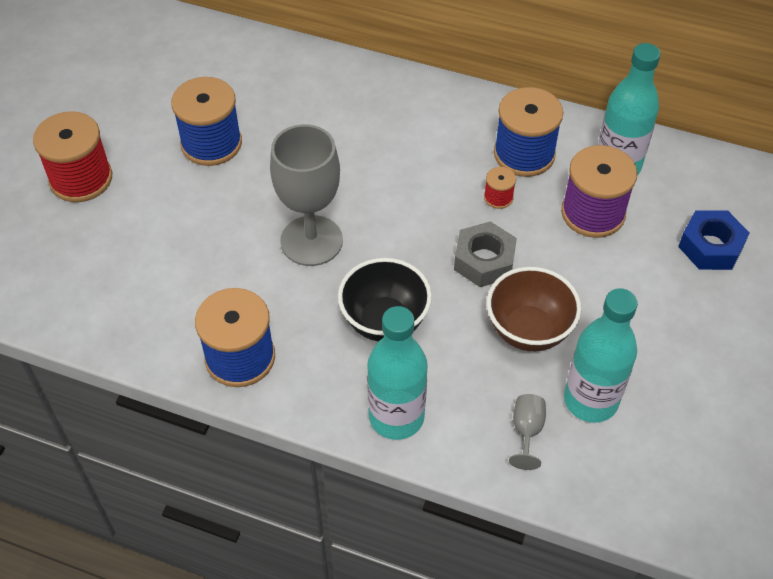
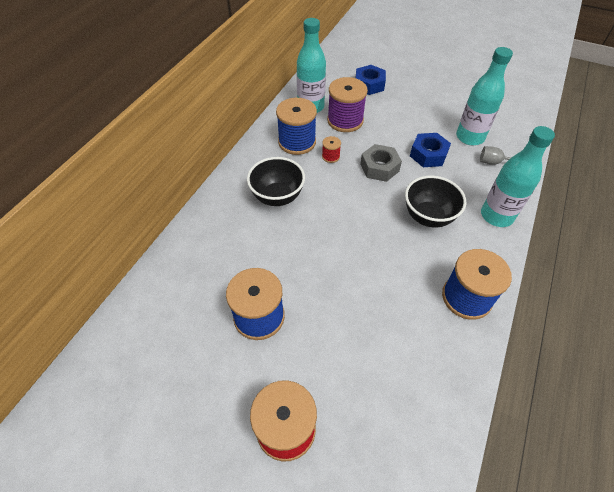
camera: 85 degrees left, 0 degrees up
(311, 241) = (363, 252): grey goblet -> none
(403, 142) = (277, 197): none -> black bowl
(528, 330) = (428, 155): brown bowl -> blue nut

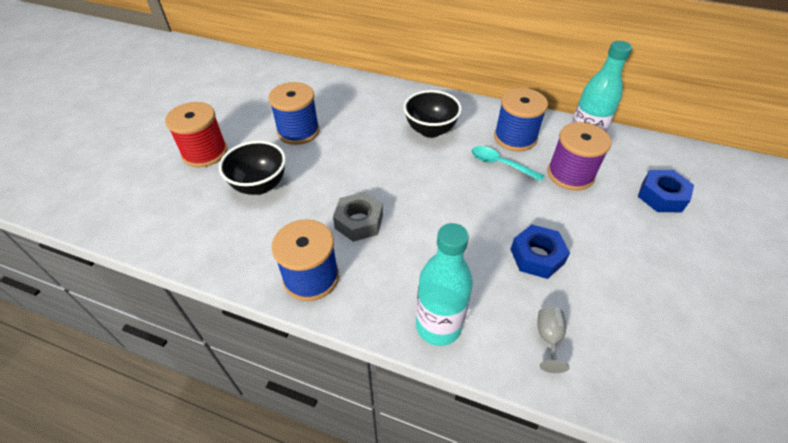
camera: 85 degrees right, 5 degrees down
(330, 156) = (500, 164): red spool -> turquoise spoon
(379, 167) = (496, 206): grey nut -> grey nut (359, 222)
(428, 217) = (424, 249): black bowl -> black bowl (260, 185)
(470, 137) = (596, 312): turquoise bottle -> none

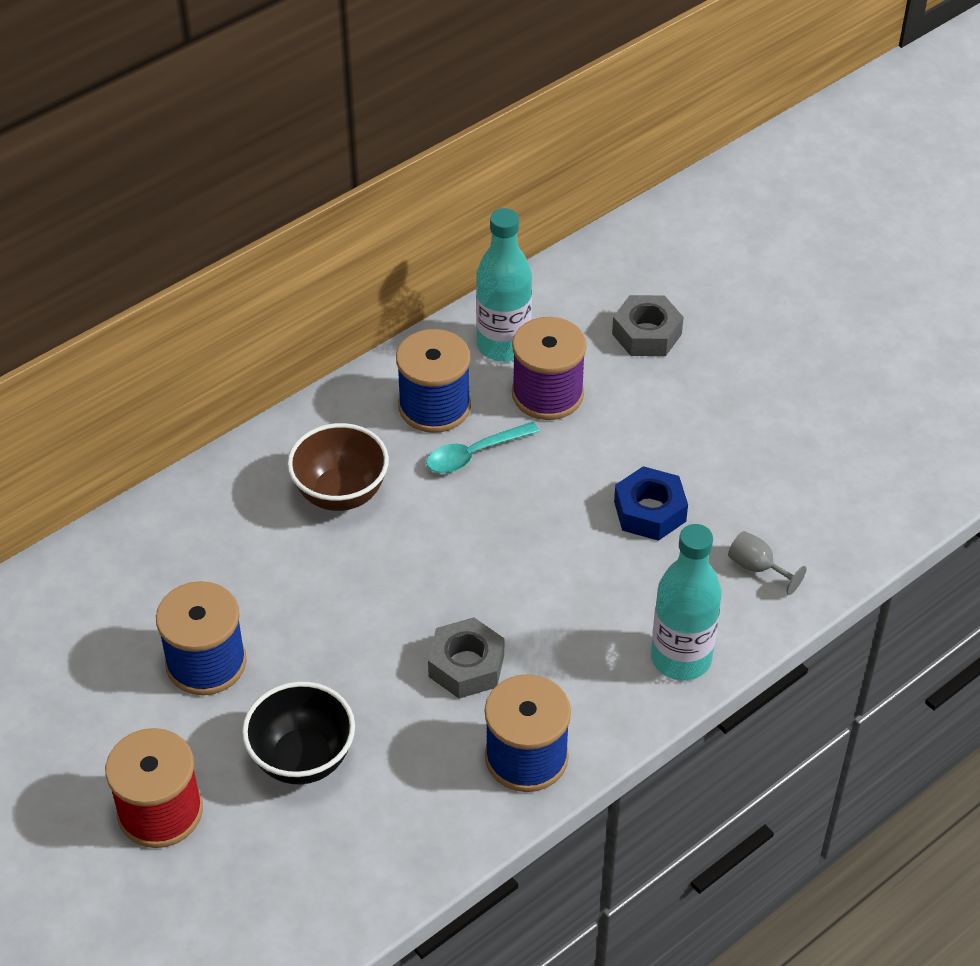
camera: 60 degrees left, 0 degrees up
(430, 130) = (341, 494): black bowl -> brown bowl
(661, 196) = (646, 334): blue nut -> grey nut

